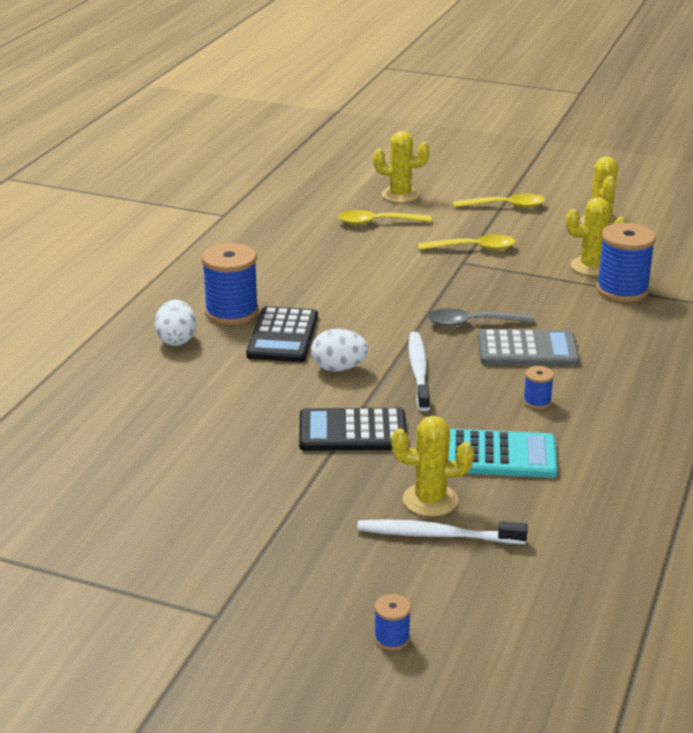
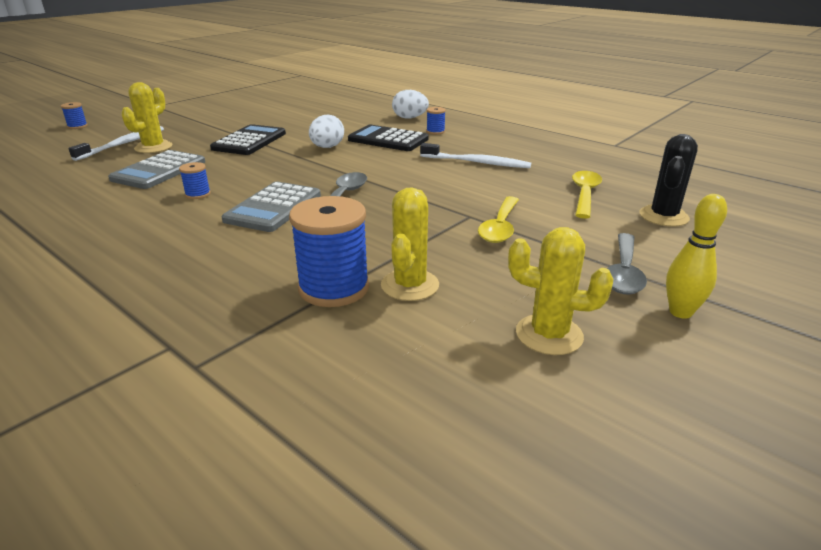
camera: 110 degrees right, 0 degrees up
(231, 312) = (435, 131): blue spool -> blue spool, size x0.47
(400, 195) = (663, 216): yellow cactus -> black cactus
(419, 371) = (294, 167): white toothbrush -> white toothbrush (477, 162)
(500, 455) = (159, 171): turquoise calculator -> grey calculator
(505, 206) = (623, 272): yellow spoon -> grey spoon
(539, 192) = (680, 312): none -> yellow bowling pin

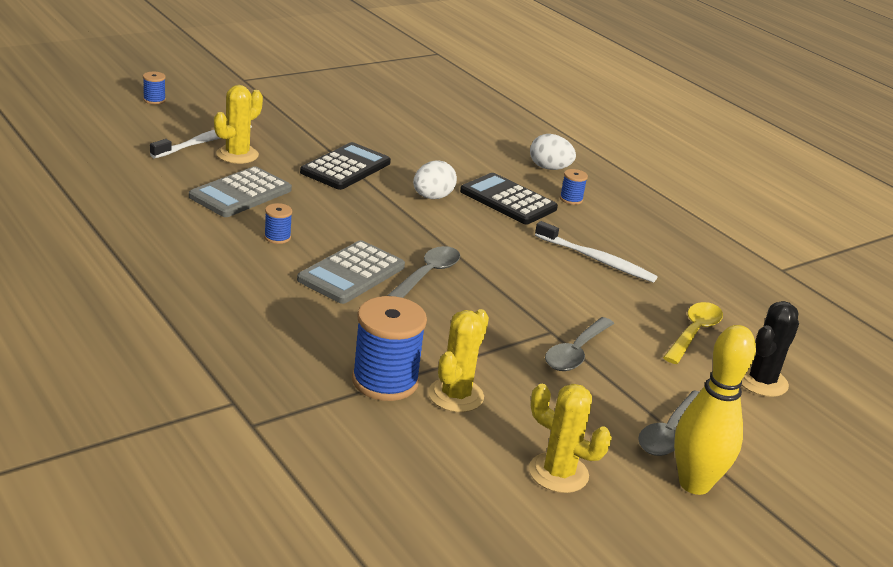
camera: 10 degrees right, 0 degrees up
(500, 227) = (576, 352): yellow spoon -> grey spoon
(680, 312) = (694, 484): yellow bowling pin -> yellow bowling pin, size x1.55

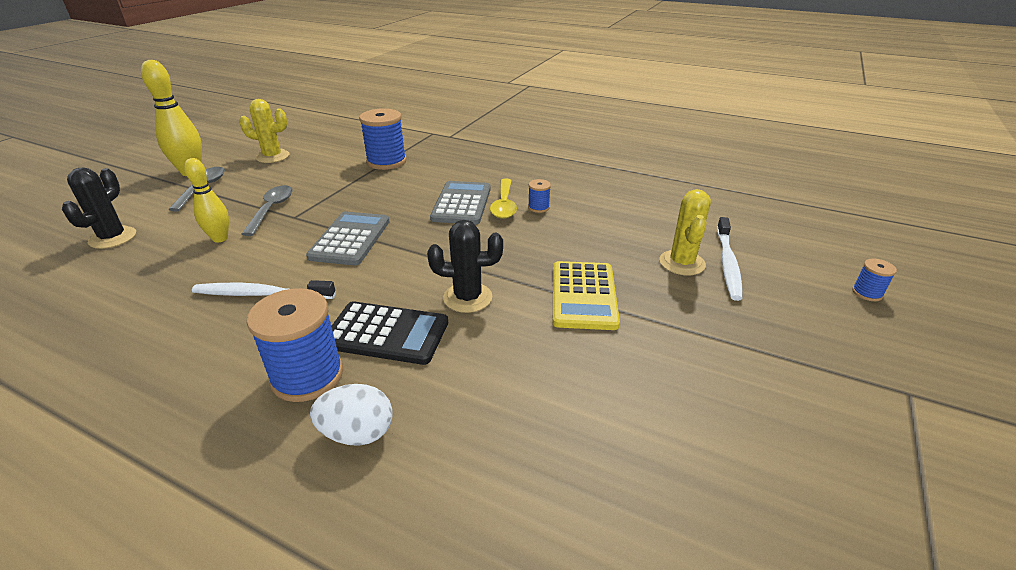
camera: 155 degrees right, 5 degrees up
(241, 193) = (613, 228): grey calculator -> grey calculator (350, 239)
(345, 167) = (583, 295): black calculator -> yellow calculator
(428, 274) = (409, 222): grey spoon -> none
(432, 197) = (467, 298): white egg -> black cactus
(456, 395) = (343, 167): yellow cactus -> none
(571, 199) = (307, 376): blue spool -> blue spool, size x2.12
(637, 333) = (220, 238): none -> yellow bowling pin
(694, 333) = (164, 256): yellow spoon -> yellow spoon (504, 205)

